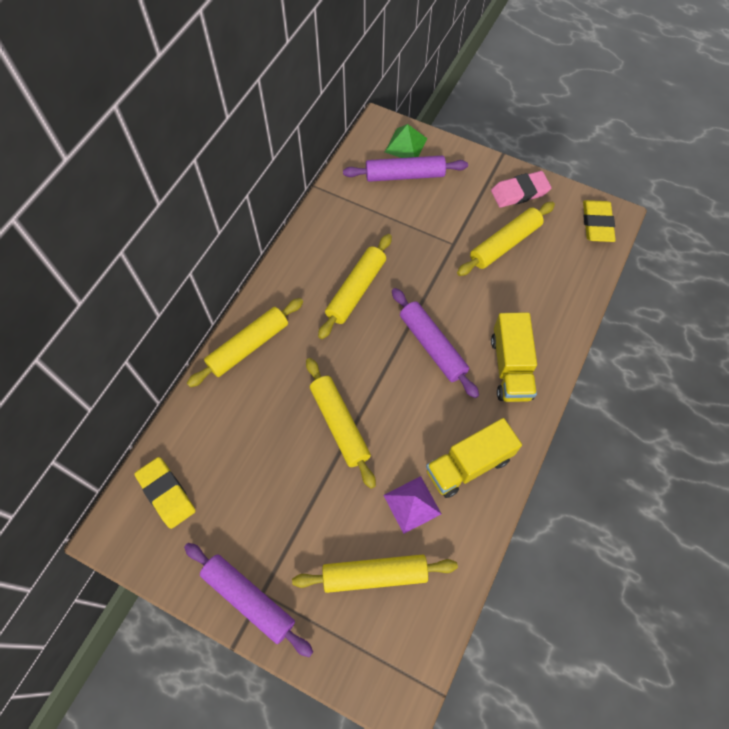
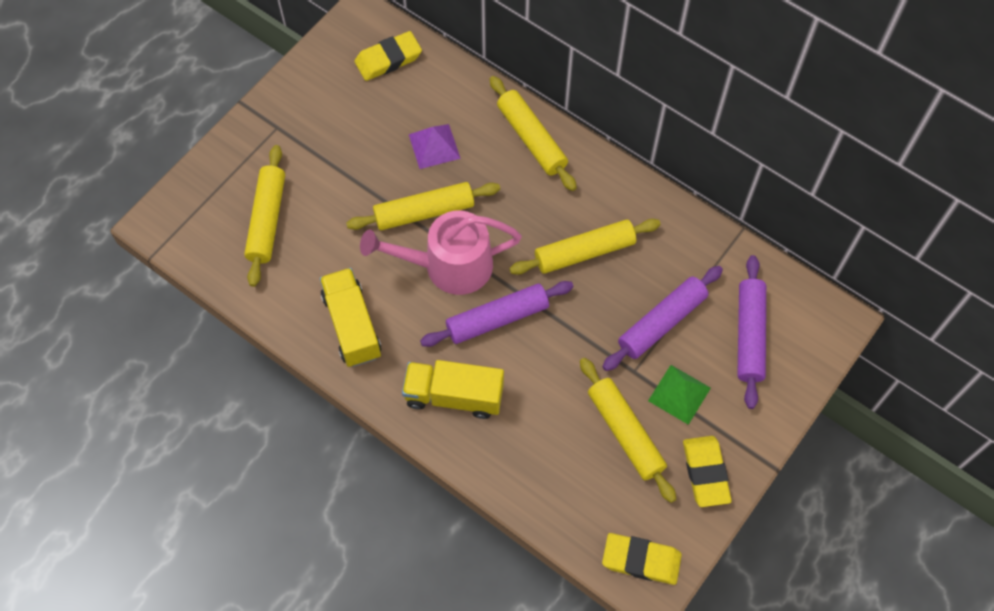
camera: 100 degrees right, 0 degrees up
(248, 599) = (275, 116): purple rolling pin -> purple rolling pin (661, 322)
(356, 290) = (584, 252): yellow rolling pin -> yellow rolling pin turned 60 degrees counterclockwise
(391, 393) = (448, 266): none -> pink watering can
(406, 145) = (801, 346): green pyramid -> green pyramid (679, 394)
(412, 504) = (325, 264): purple pyramid -> purple pyramid (434, 146)
(519, 192) = (705, 473): pink eraser -> yellow eraser

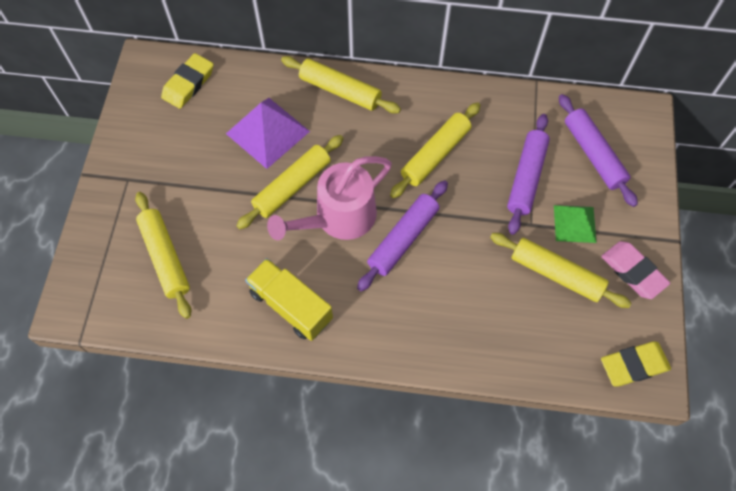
camera: 30 degrees left, 0 degrees up
(434, 146) = (268, 132): purple pyramid -> purple pyramid, size x1.58
(454, 396) = (409, 318): yellow truck -> none
(705, 473) = (633, 272): yellow eraser -> pink eraser

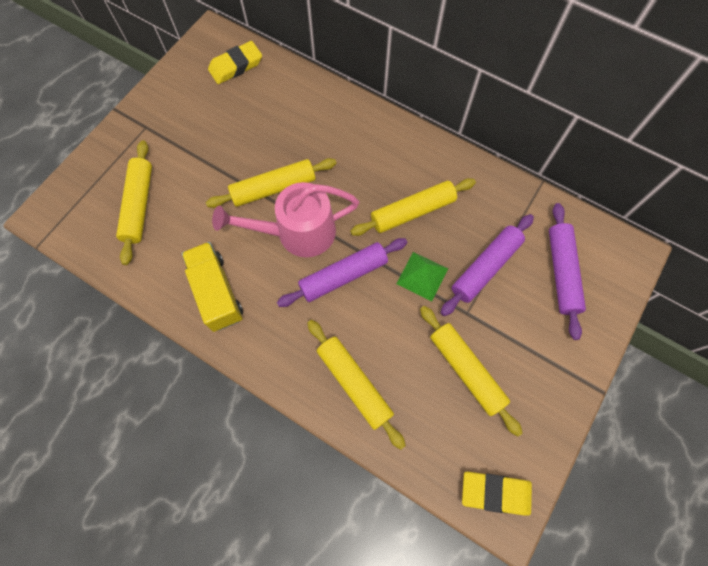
camera: 25 degrees right, 5 degrees up
(268, 132) = (278, 133): purple pyramid -> none
(340, 91) = (358, 121): yellow rolling pin -> yellow rolling pin (354, 383)
(574, 223) = (509, 330): green pyramid -> green pyramid (422, 276)
(633, 272) = (542, 402): pink eraser -> none

